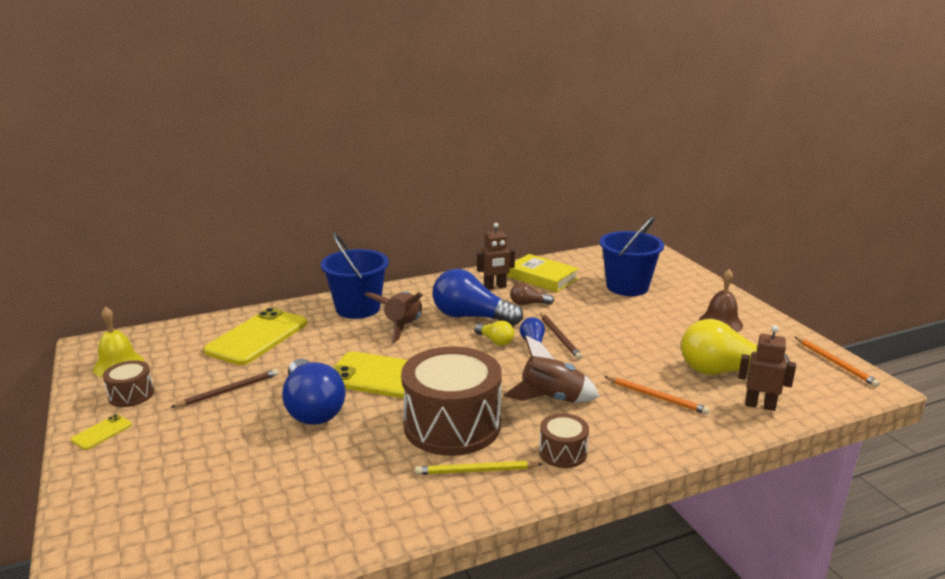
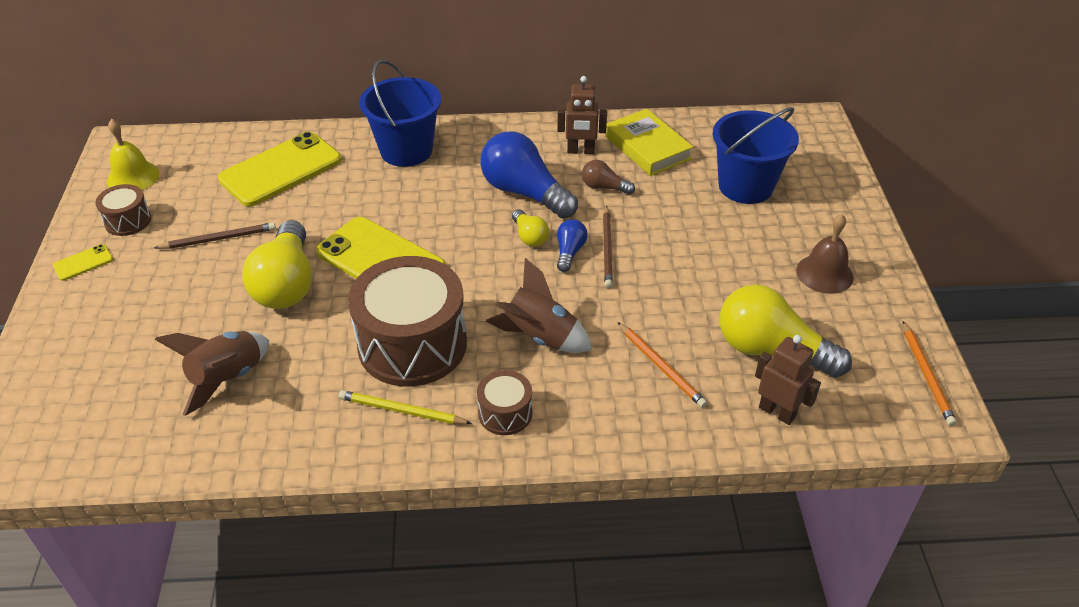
camera: 20 degrees right, 20 degrees up
(312, 408) = (286, 284): blue light bulb -> yellow light bulb
(402, 327) = (439, 190): brown rocket -> brown rocket (227, 378)

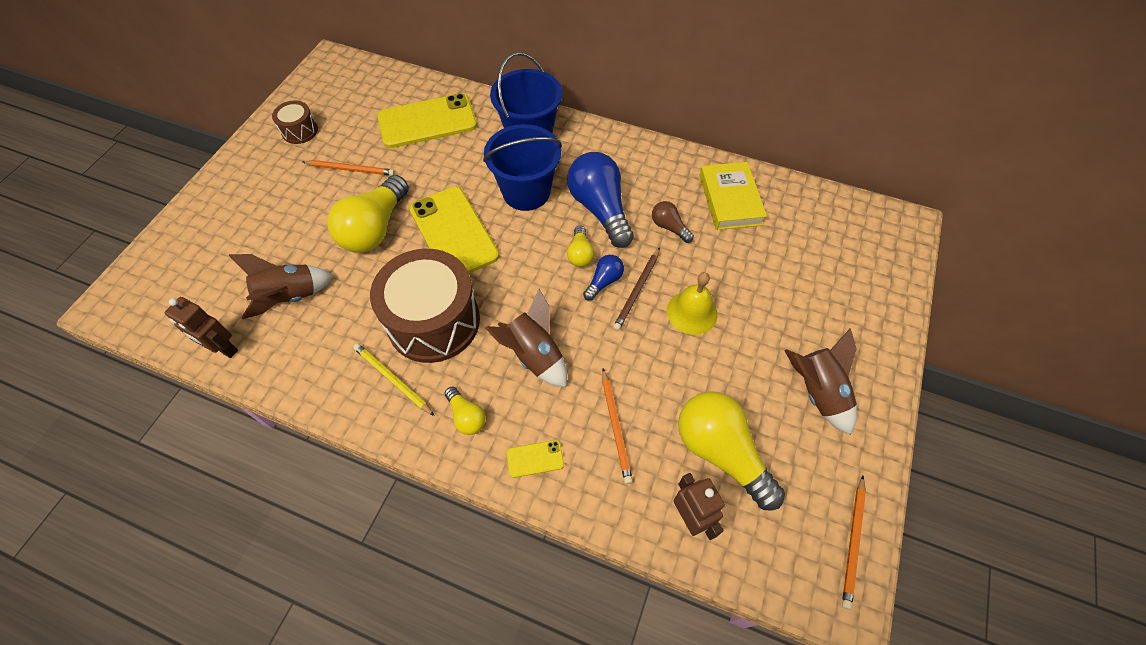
camera: 25 degrees right, 15 degrees up
(83, 263) = (252, 157): yellow phone -> yellow phone (535, 458)
(133, 177) = (323, 93): yellow bell -> yellow bell (692, 312)
(218, 239) = (350, 169): brown pencil -> orange pencil
(505, 413) = (466, 416): brown drum -> yellow light bulb
(580, 151) = (670, 184): brown robot -> brown robot (223, 348)
(745, 186) = (796, 271): blue bucket -> blue bucket (526, 192)
(824, 273) = (817, 392): brown bell -> brown rocket

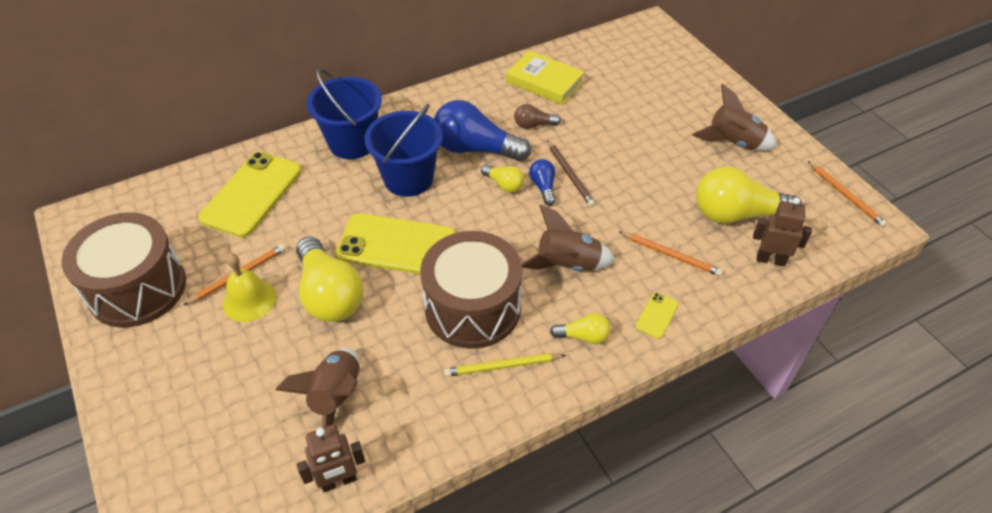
camera: 50 degrees left, 10 degrees down
(300, 131) = (137, 288): brown drum -> brown drum, size x2.14
(692, 312) = (617, 159): yellow bell -> yellow bell (249, 300)

